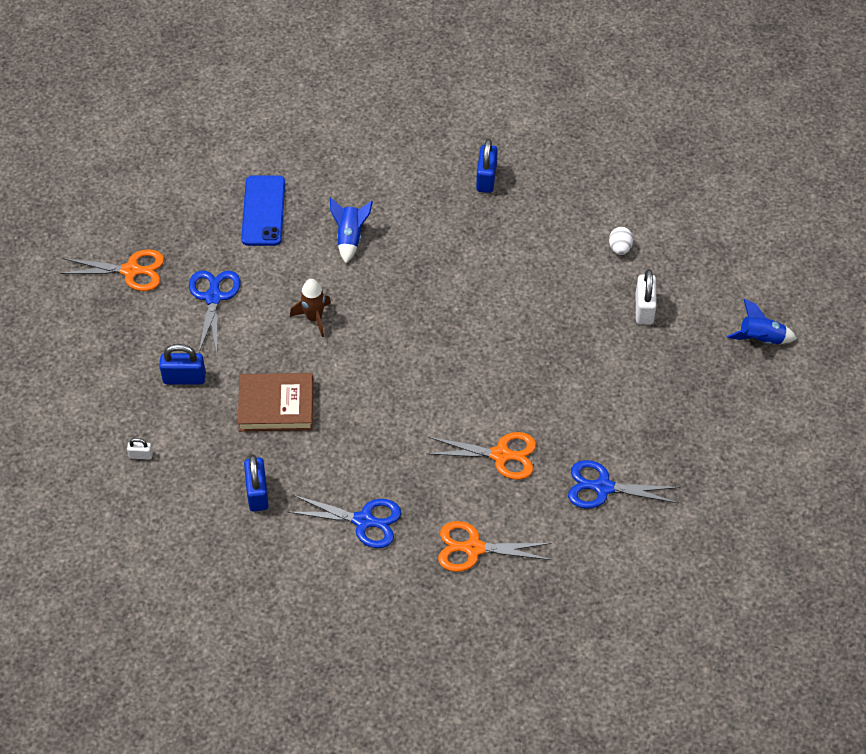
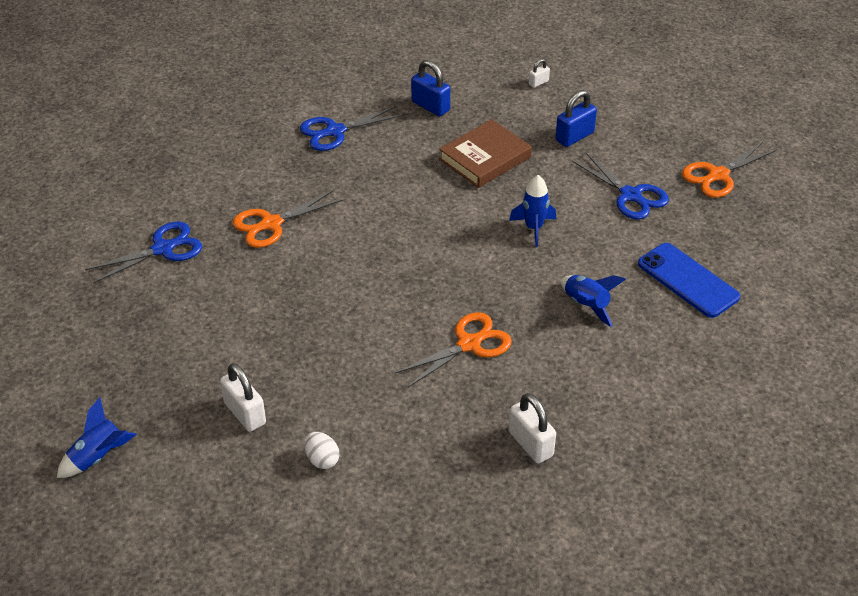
camera: 140 degrees right, 10 degrees down
(314, 318) = (533, 228): brown rocket -> blue rocket
(474, 548) = (234, 159): orange scissors -> orange scissors (469, 344)
(486, 178) = (530, 444): blue padlock -> white padlock

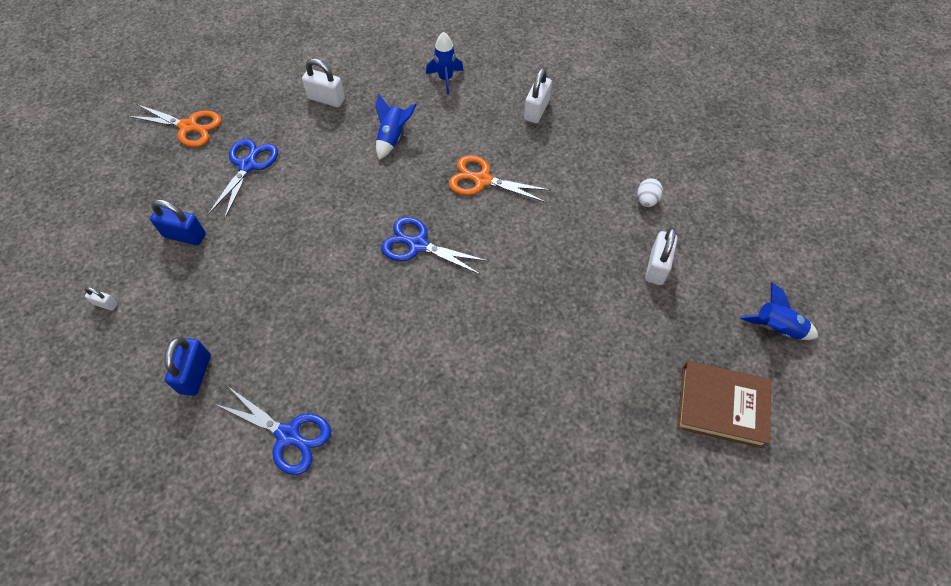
camera: 125 degrees left, 15 degrees up
(163, 249) = (561, 463): blue scissors -> blue scissors (418, 245)
(271, 224) = (460, 394): orange scissors -> none
(485, 158) = (256, 283): brown book -> brown book (721, 406)
(533, 228) = (329, 205): blue rocket -> blue rocket (445, 79)
(688, 280) = (326, 99): blue phone -> white padlock

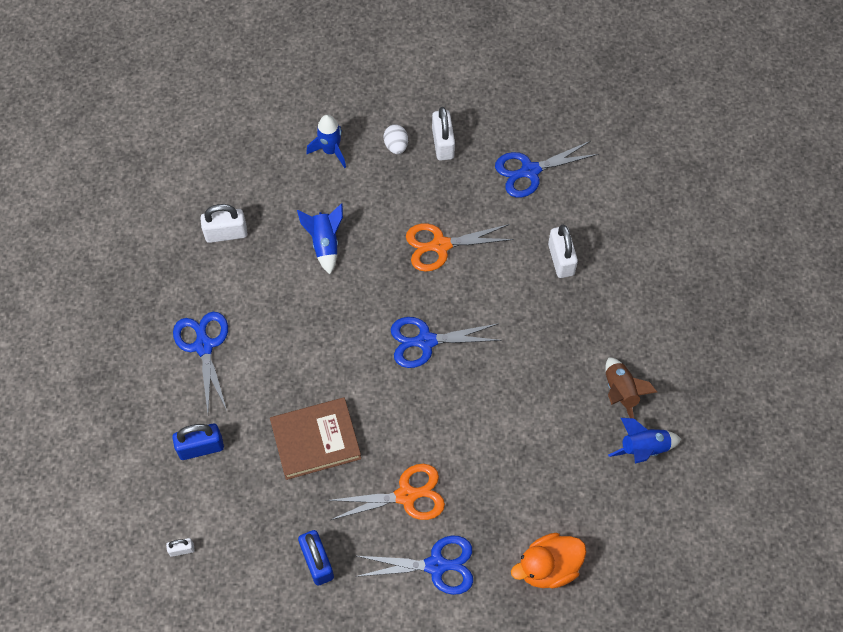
camera: 30 degrees left, 5 degrees up
(188, 127) = (107, 336): orange scissors -> orange scissors (406, 495)
(385, 498) = (548, 567): none -> orange duck
(561, 374) = (621, 392): none -> brown rocket
(595, 159) = (530, 171): none -> blue scissors
(646, 200) = (599, 191): white egg -> white egg (396, 146)
(656, 267) = (643, 253): white padlock -> white padlock (561, 259)
(721, 406) = (757, 350): brown book -> brown book (316, 440)
(776, 328) = (766, 260): blue rocket -> blue rocket (643, 448)

